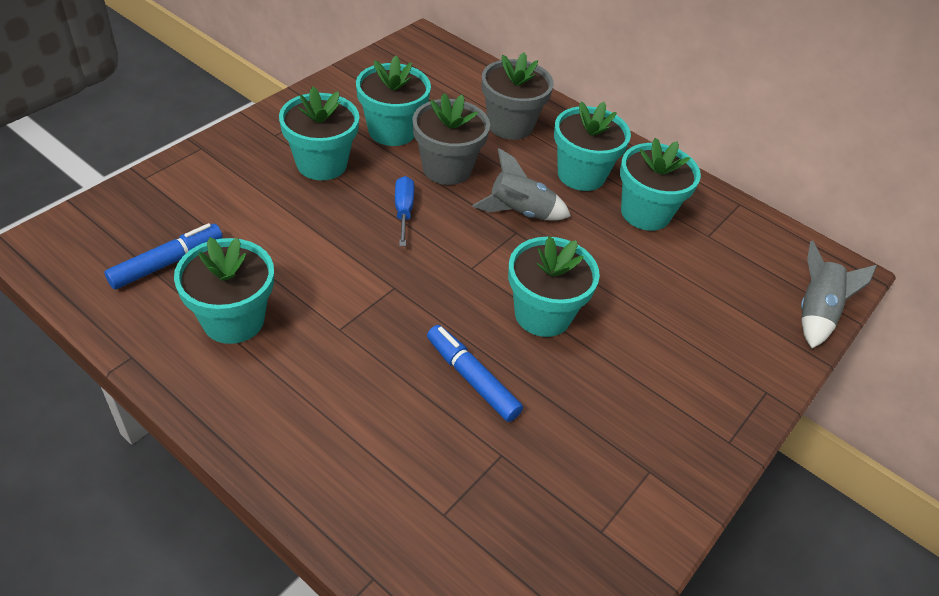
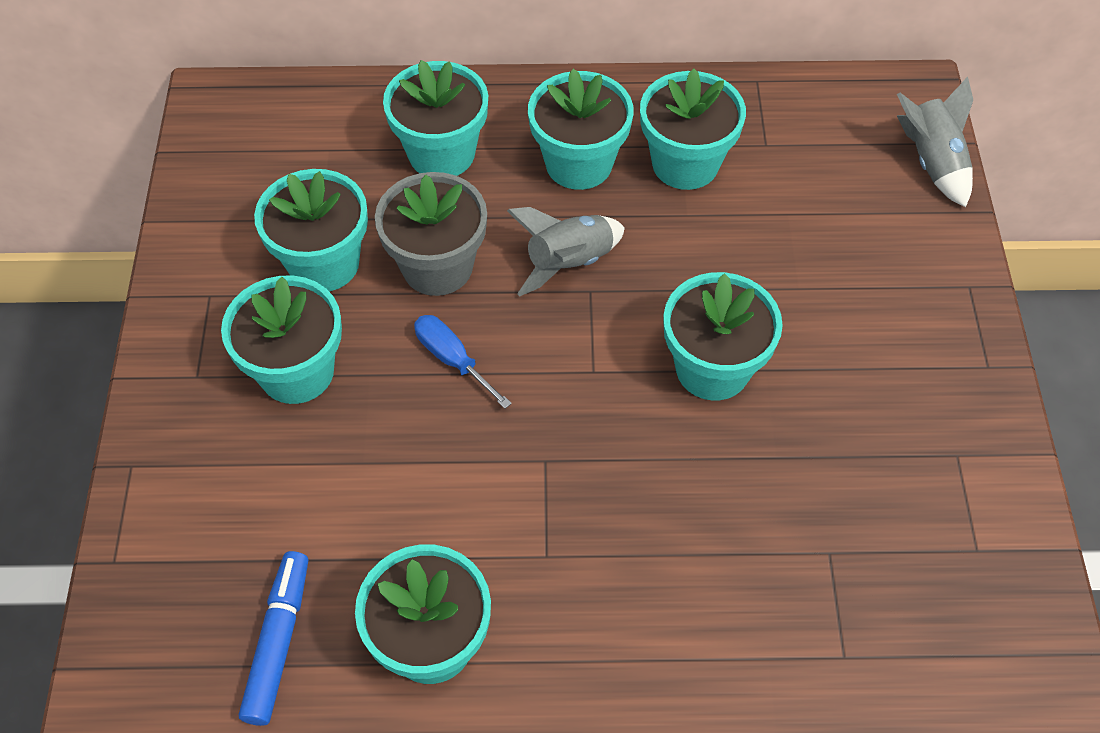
camera: 35 degrees left, 10 degrees up
(471, 378) = (724, 498): blue marker -> none
(510, 125) = (441, 153): grey flower pot -> turquoise flower pot

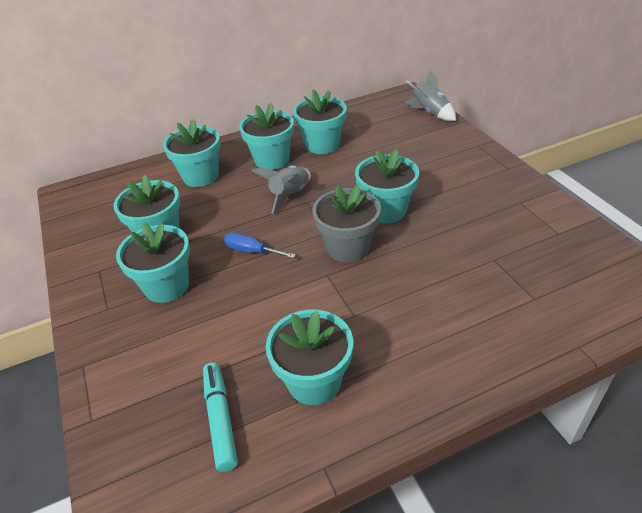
camera: 20 degrees left, 15 degrees down
(278, 641) = (220, 419): blue marker -> turquoise marker
(437, 267) = (222, 218): grey flower pot -> grey flower pot (348, 247)

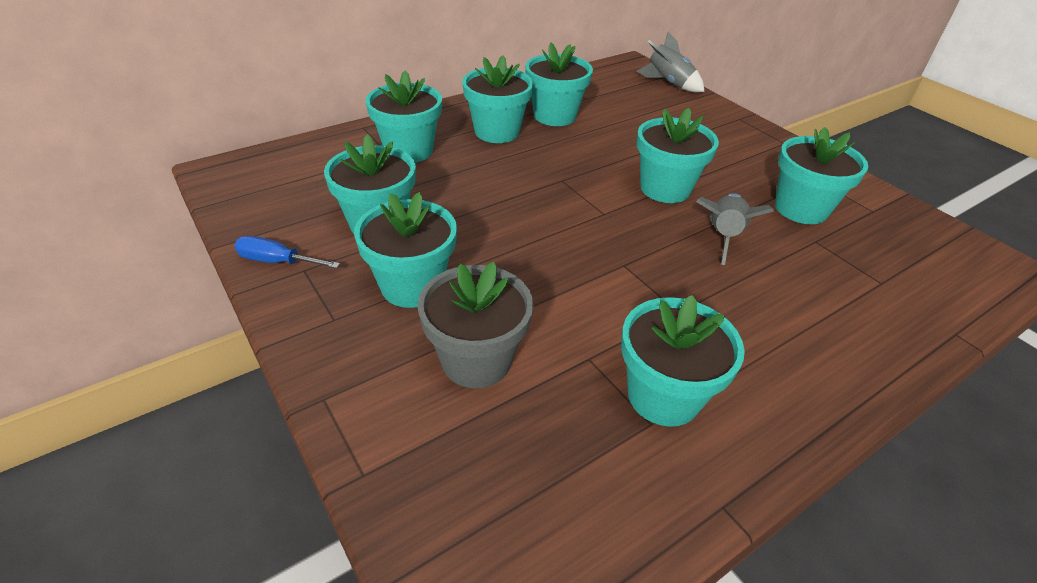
camera: 15 degrees left, 0 degrees up
(220, 419) = (556, 456): turquoise marker -> none
(252, 251) = (514, 239): blue screwdriver -> blue screwdriver (277, 261)
(289, 195) = (537, 172): grey rocket -> grey rocket (723, 236)
(348, 247) = (637, 231): grey flower pot -> grey flower pot (476, 360)
(494, 230) = (801, 209): none -> turquoise flower pot

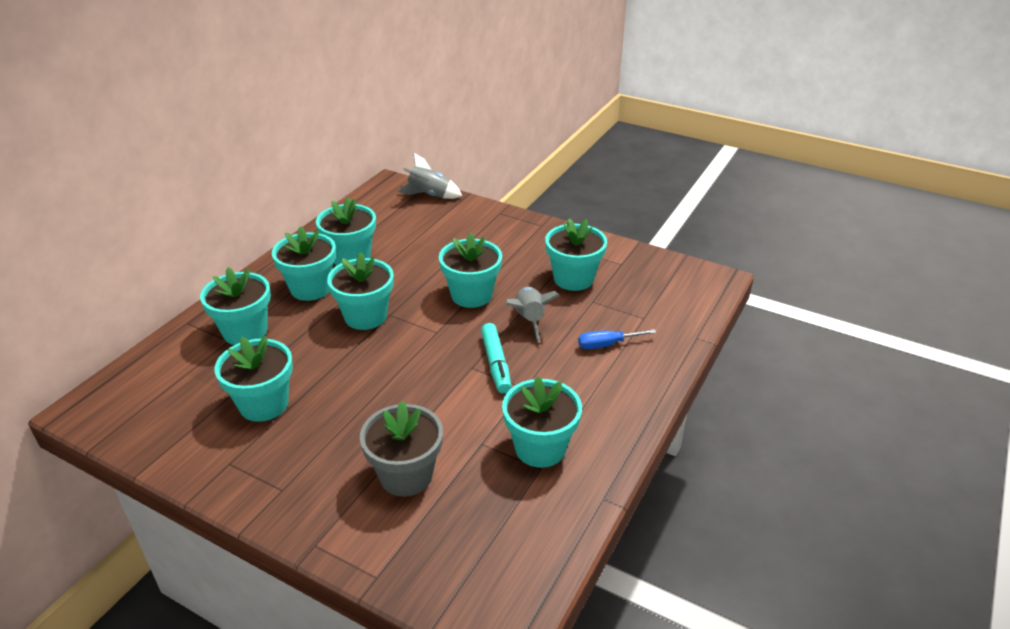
camera: 25 degrees left, 5 degrees down
(277, 261) = (201, 465): blue screwdriver -> blue screwdriver (606, 345)
(412, 286) = (325, 442): turquoise flower pot -> turquoise flower pot (365, 316)
(656, 271) = (496, 364): none -> turquoise marker

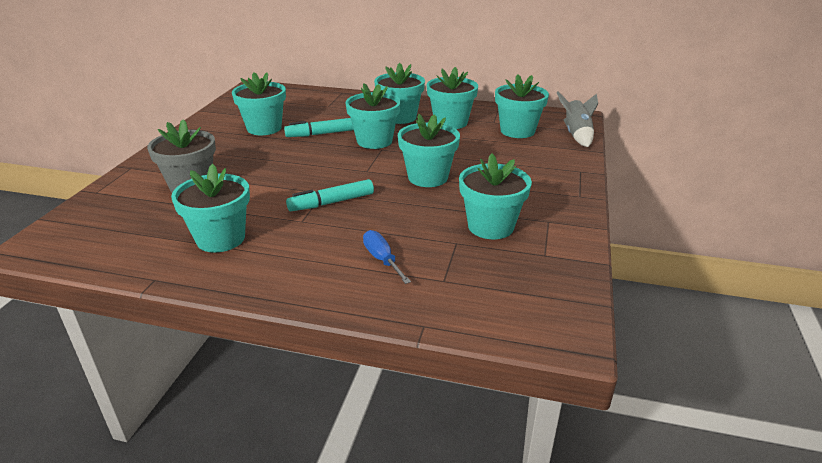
camera: 75 degrees right, 5 degrees down
(245, 331) = (339, 108): turquoise flower pot -> turquoise flower pot (517, 131)
(318, 354) = (321, 134): none -> turquoise marker
(529, 320) = (403, 210): grey rocket -> none

